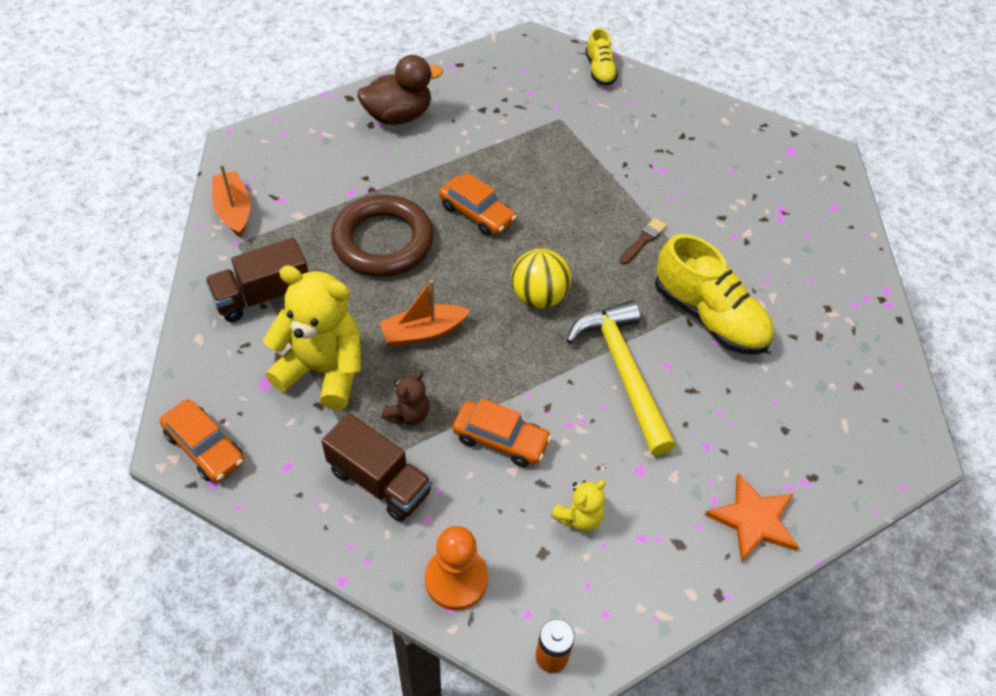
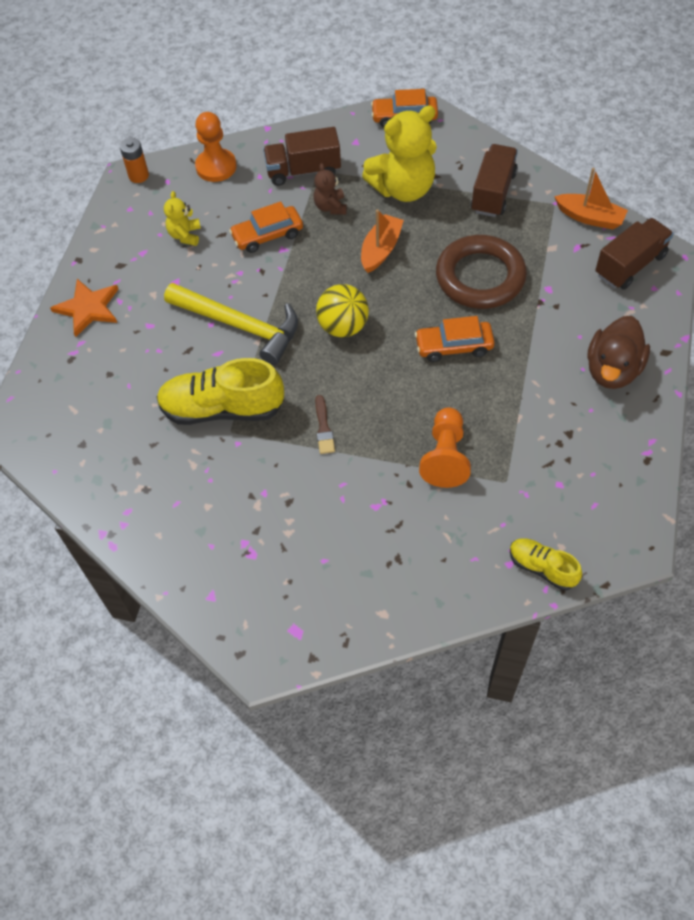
camera: 140 degrees right, 5 degrees up
(272, 157) = (630, 265): none -> brown truck
(580, 159) = (445, 456): none -> orange pawn

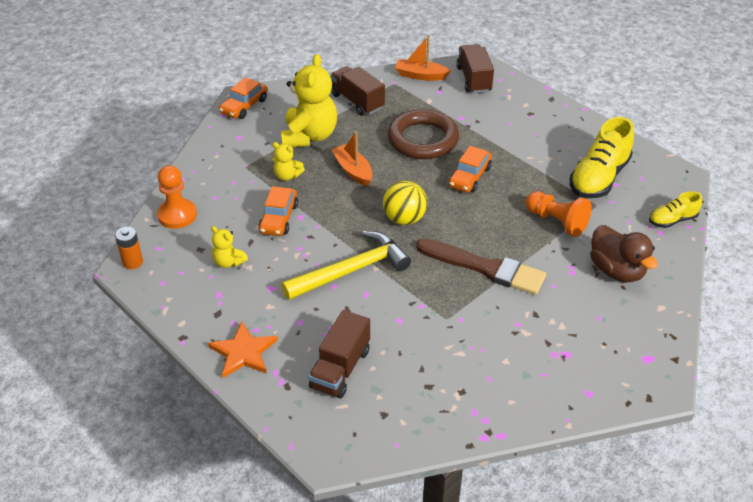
camera: 60 degrees left, 15 degrees down
(222, 409) = (422, 314): yellow shoe -> yellow shoe (599, 178)
(303, 171) = (236, 173): brown truck -> brown truck (340, 368)
(323, 428) = (485, 268): brown brush -> brown brush, size x2.32
(330, 207) = (287, 176): brown teddy bear -> yellow teddy bear
(590, 217) = (420, 75): orange boat -> orange boat turned 135 degrees counterclockwise
(612, 370) = (547, 124): brown duck -> brown duck (616, 270)

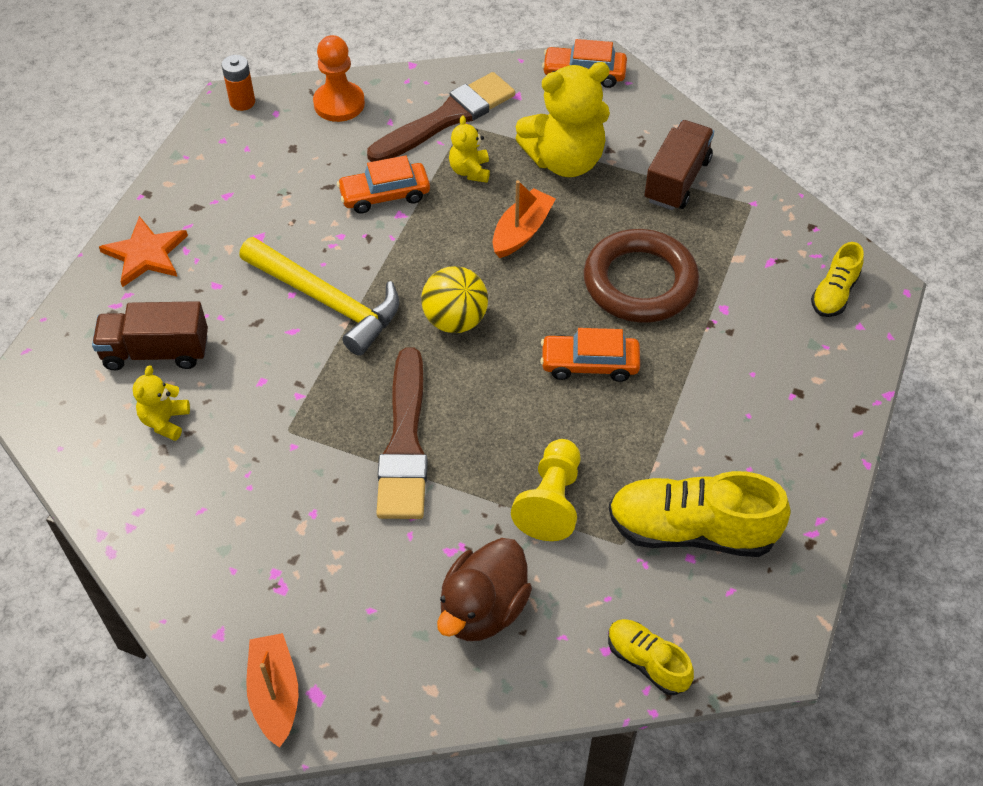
camera: 65 degrees right, 10 degrees up
(228, 262) = (283, 181): yellow teddy bear -> yellow teddy bear (165, 421)
(233, 172) = (446, 118): none -> brown brush
(420, 75) = (793, 227): orange boat -> orange boat (275, 694)
(474, 79) = (834, 293): brown truck -> yellow shoe
(556, 222) = (551, 501): orange pawn -> yellow pawn

